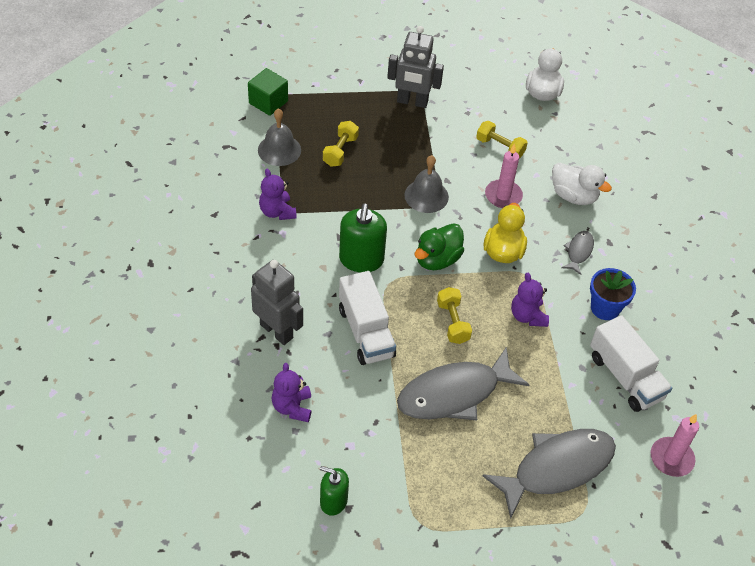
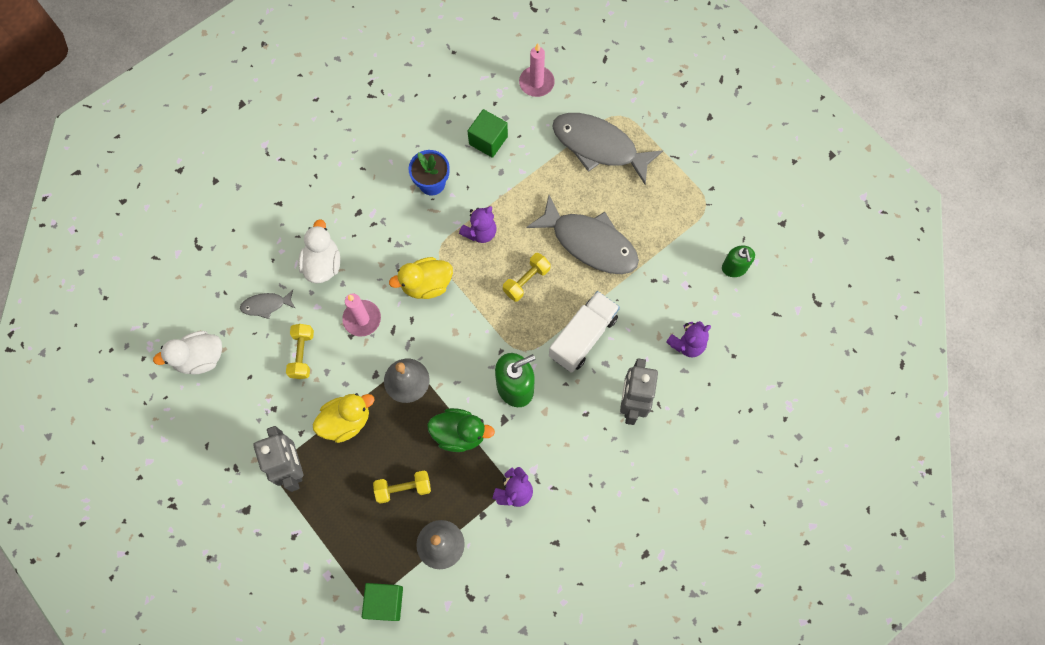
camera: 120 degrees left, 20 degrees up
(422, 146) = (346, 421): none -> yellow duck
(437, 259) = (472, 329): green duck -> green duck (459, 433)
(578, 252) = (385, 229): grey fish -> grey fish (266, 305)
(625, 377) = (488, 140): white truck -> green cube

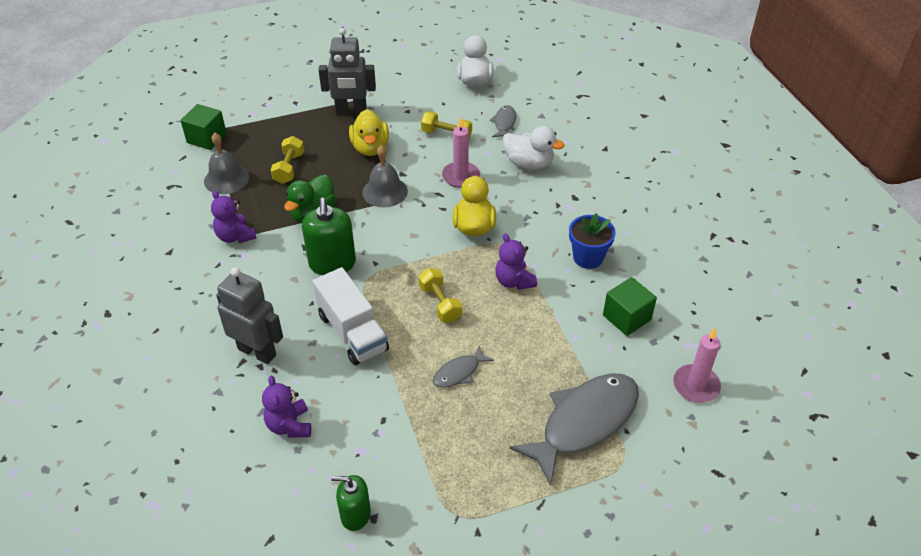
camera: 110 degrees right, 25 degrees down
(589, 242) = (459, 372): grey fish -> grey fish, size x0.46

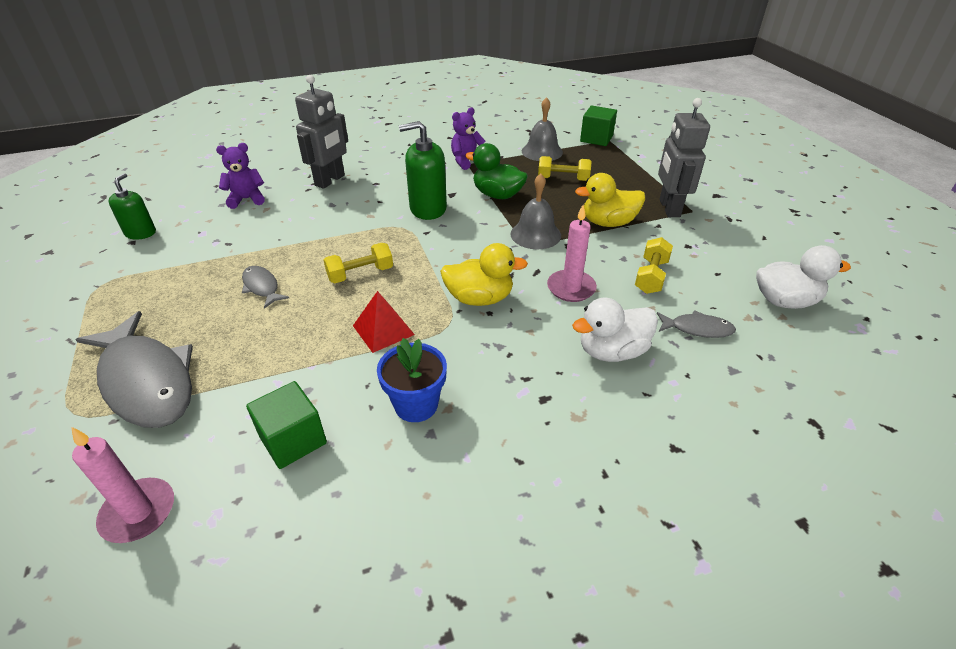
camera: 90 degrees right, 5 degrees down
(352, 332) = (337, 223): white truck -> none
(514, 281) = (383, 330): purple teddy bear -> red pyramid
(529, 163) = (612, 351): white duck -> white duck turned 45 degrees clockwise

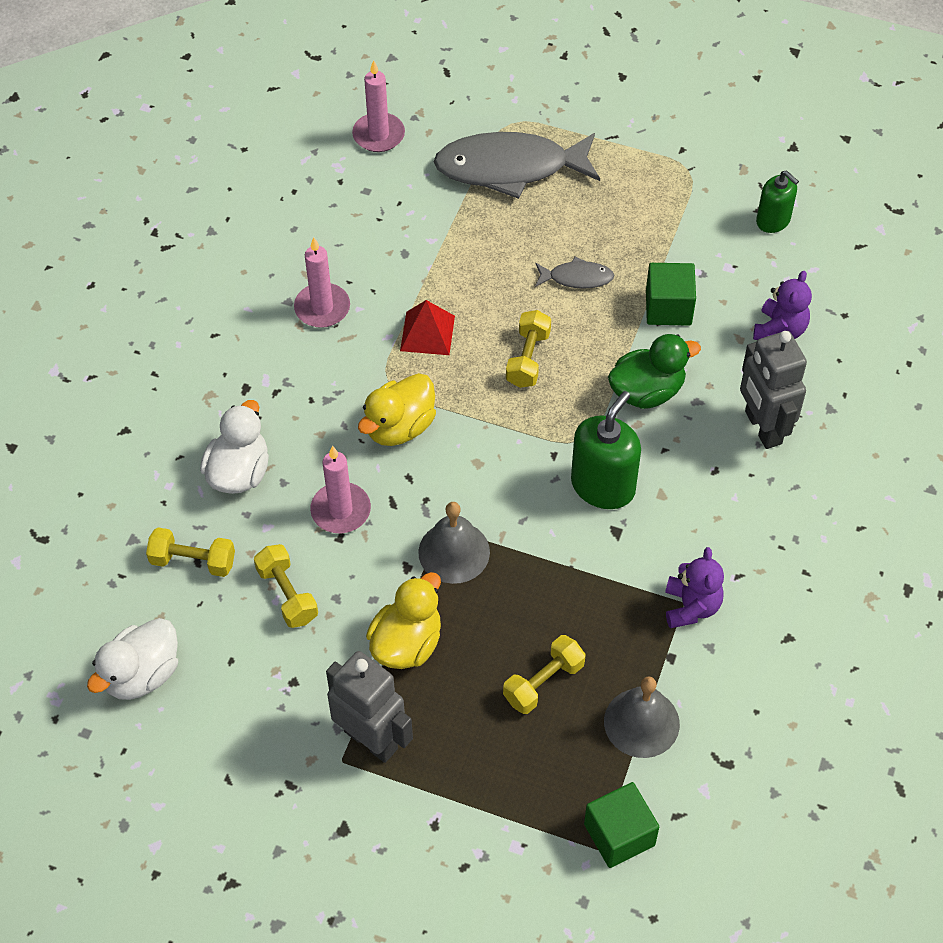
camera: 130 degrees right, 15 degrees up
(293, 440) = (362, 226): green cube -> green cube (668, 308)
(416, 405) = (322, 308): blue flower pot -> pink candle
(497, 195) = (571, 577): green duck -> green duck (647, 391)
(697, 329) = (193, 561): grey fish -> yellow dumbbell

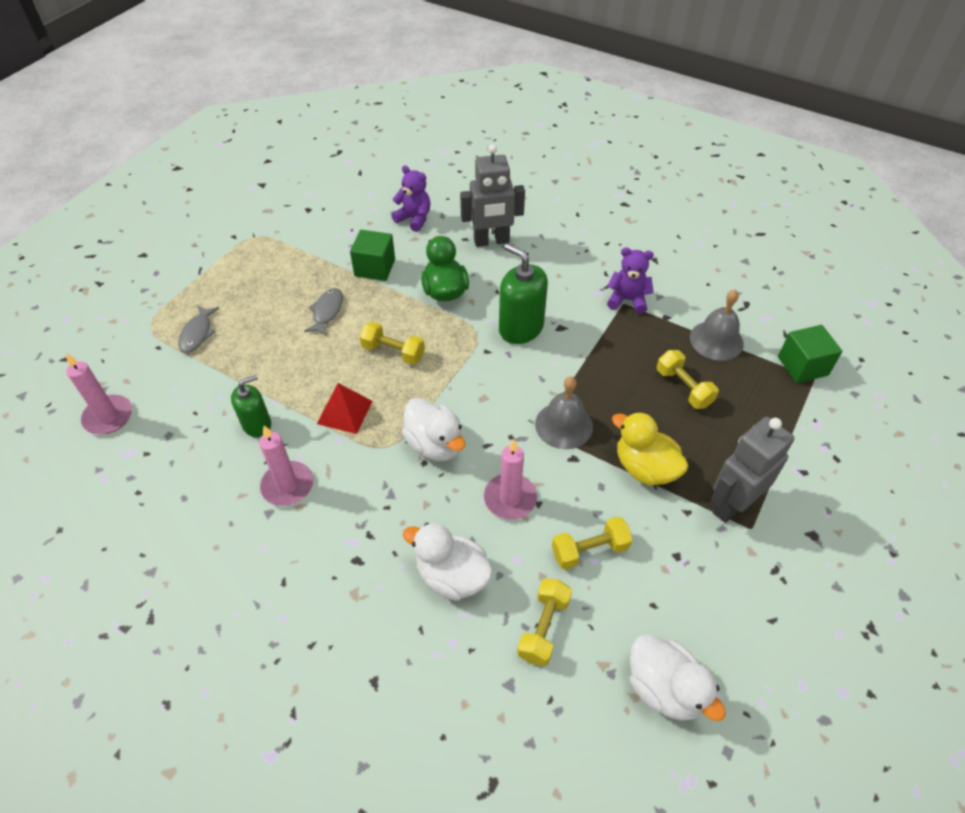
camera: 80 degrees left, 5 degrees down
(399, 427) = (435, 444): yellow duck -> white duck
(510, 168) = (197, 333): grey fish -> grey fish, size x0.46
(773, 220) = (321, 205): green soap dispenser -> green soap dispenser (257, 424)

